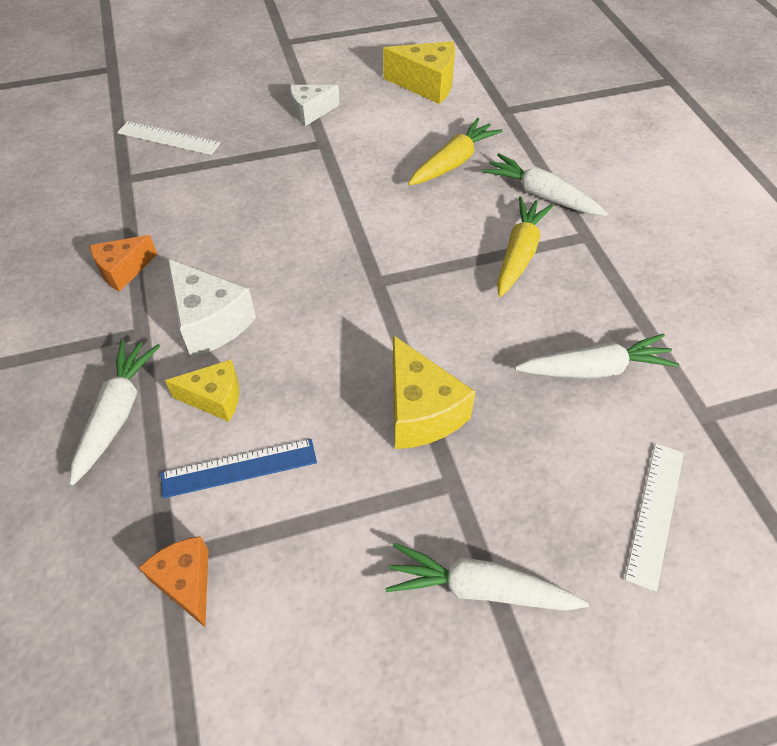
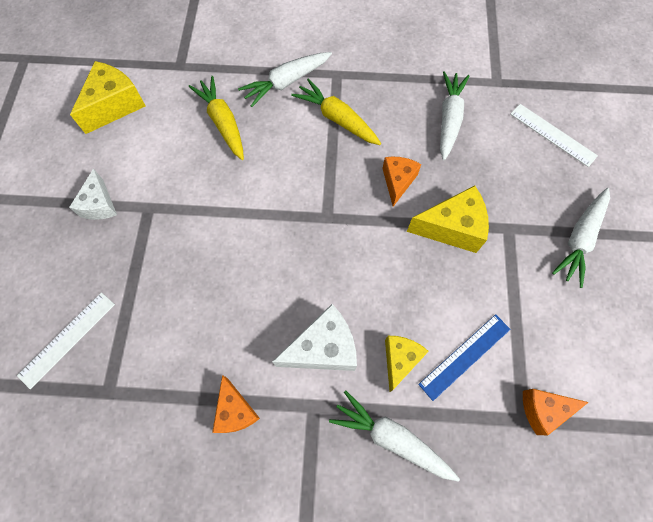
camera: 70 degrees left, 15 degrees up
(239, 468) = (465, 356): blue ruler -> blue ruler turned 45 degrees clockwise
(461, 336) = (397, 182): none -> orange cheese

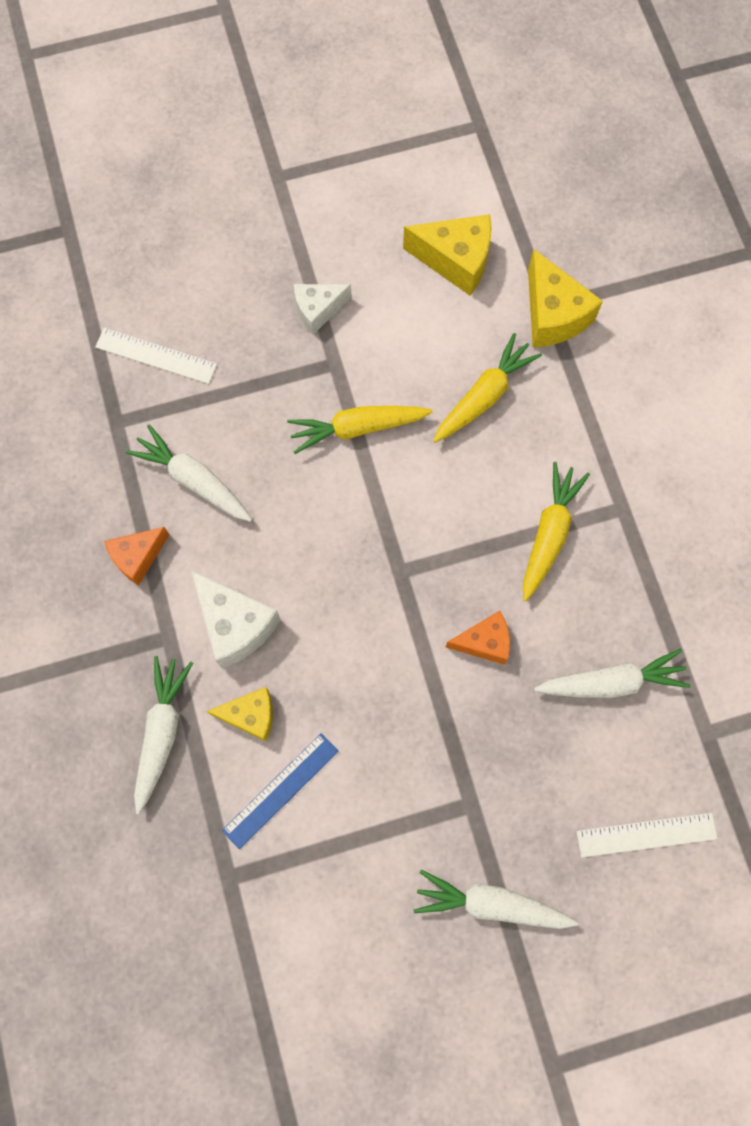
camera: 70 degrees right, 5 degrees up
(206, 209) = (357, 428): none -> yellow carrot
(286, 82) = (579, 448): white carrot -> white carrot (193, 480)
(451, 228) = (443, 730): yellow cheese -> yellow cheese (553, 314)
(465, 356) = (280, 790): blue ruler -> blue ruler turned 75 degrees counterclockwise
(543, 410) = (247, 898): orange cheese -> none
(552, 135) = (646, 835): white ruler -> white ruler turned 60 degrees clockwise

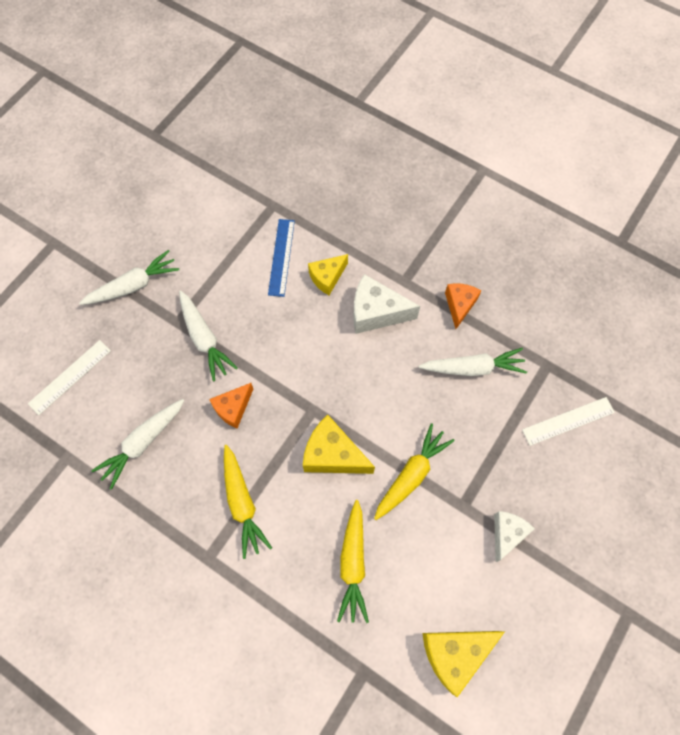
camera: 140 degrees right, 5 degrees down
(161, 732) = (364, 238): white carrot -> white carrot (204, 339)
(553, 314) = (355, 668): yellow cheese -> yellow cheese (333, 455)

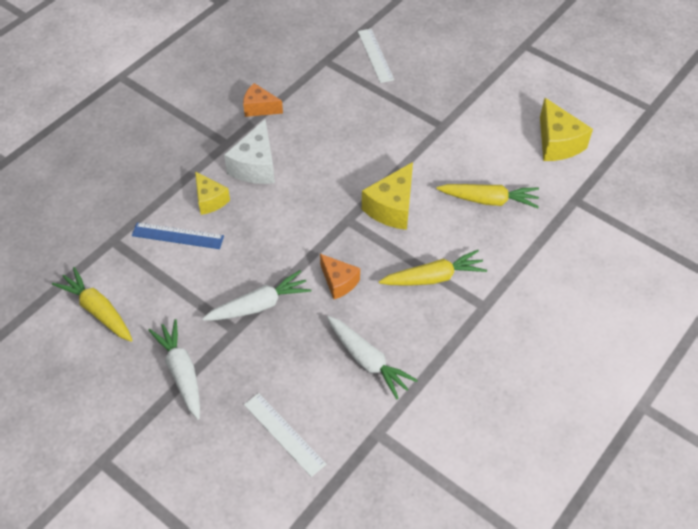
camera: 85 degrees left, 15 degrees down
(411, 475) = (414, 155): yellow carrot -> yellow carrot (98, 310)
(472, 368) = (321, 106): white carrot -> none
(506, 534) = (465, 102): white cheese -> none

